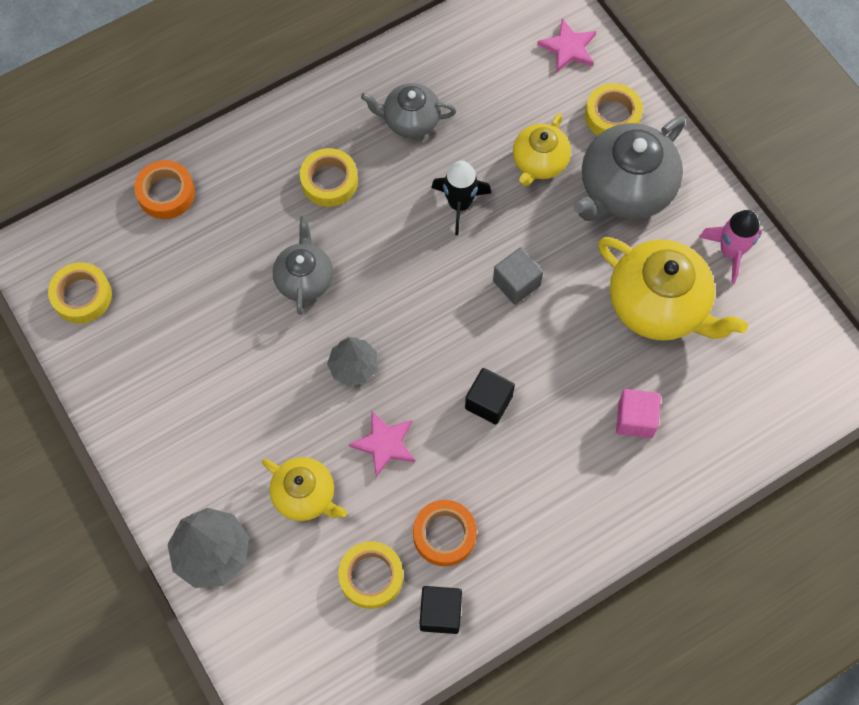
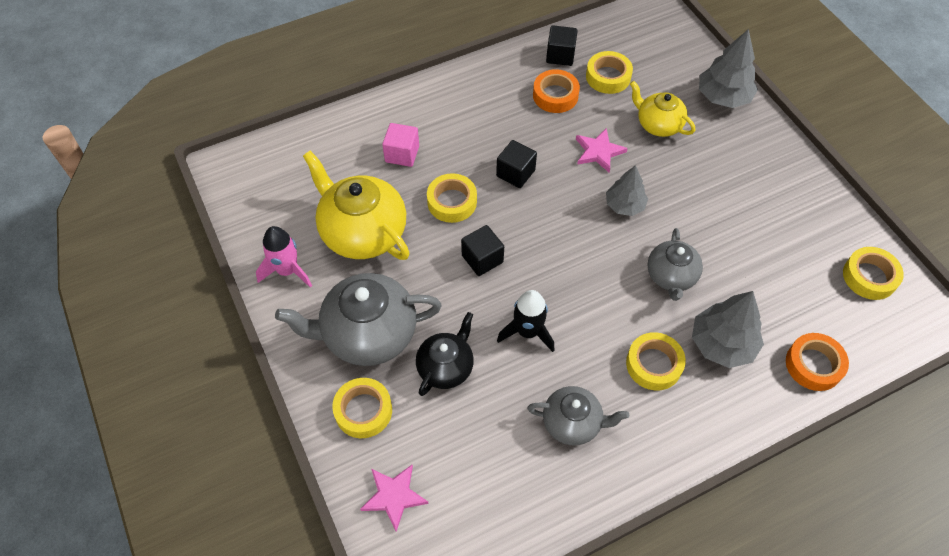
camera: 175 degrees left, 10 degrees down
(257, 208) = (722, 344): none -> grey tree
(516, 283) = (482, 259): grey cube -> black cube
(539, 162) = (446, 367): yellow teapot -> black teapot
(561, 354) = (452, 202): none -> yellow tape
(625, 189) = (368, 334): grey teapot -> grey teapot turned 150 degrees counterclockwise

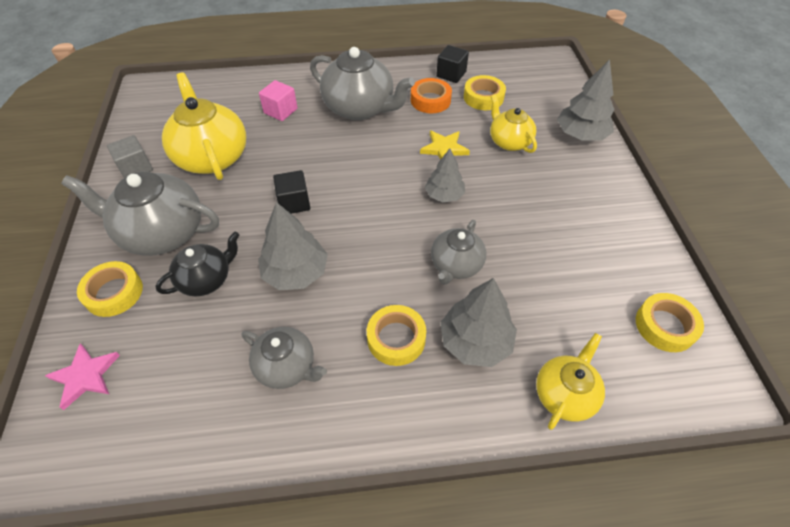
camera: 20 degrees right, 5 degrees down
(287, 270) = (136, 168): pink rocket -> grey cube
(452, 202) = (297, 154): yellow tape -> none
(486, 126) = (360, 108): none -> grey teapot
(515, 173) = (363, 146): black cube -> none
(527, 332) = (295, 272): black rocket -> grey tree
(598, 152) = (444, 148): pink star -> yellow star
(813, 365) = (564, 394): orange tape -> yellow teapot

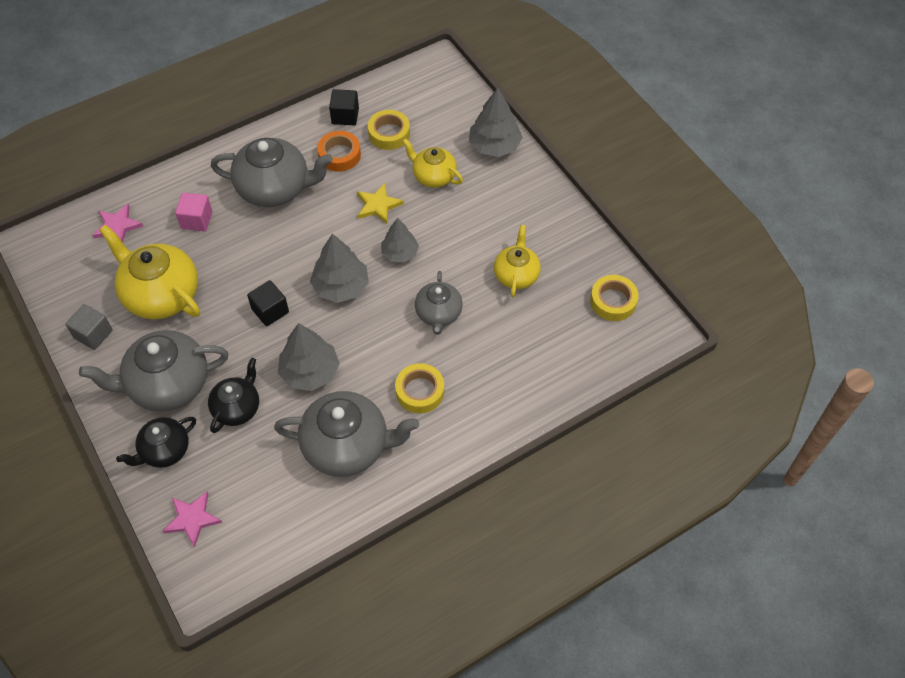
camera: 25 degrees left, 5 degrees up
(114, 293) = (164, 450): yellow tape -> black teapot
(216, 96) = (117, 226): none -> pink star
(287, 367) = (347, 446): grey teapot -> grey teapot, size x1.70
(475, 341) = (480, 369): grey tree -> grey tree (341, 286)
(564, 394) = (558, 381): yellow teapot -> yellow teapot (516, 275)

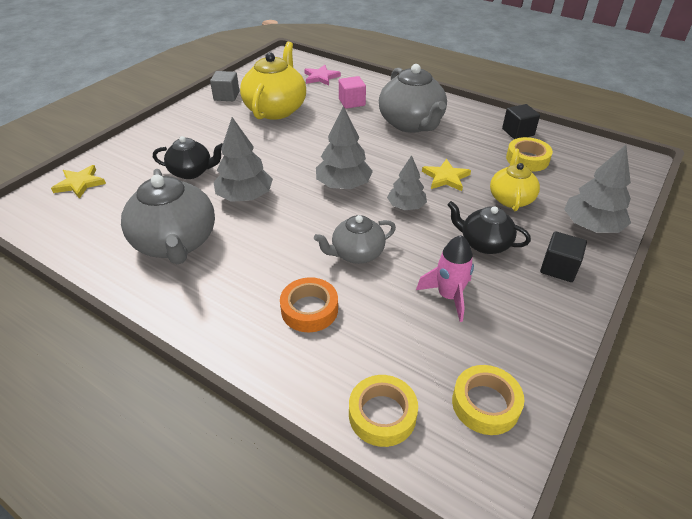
camera: 65 degrees right, 15 degrees down
(164, 450) = (139, 152): black teapot -> black teapot (484, 243)
(168, 384) = (199, 136): grey teapot -> none
(192, 519) = (80, 183): pink star -> yellow star
(270, 311) = (293, 158): black cube -> black cube (558, 268)
(339, 155) = (476, 142): orange tape -> orange tape (309, 309)
(420, 391) = (258, 270): yellow tape -> yellow tape (382, 414)
(516, 275) = (448, 296): yellow teapot -> pink rocket

